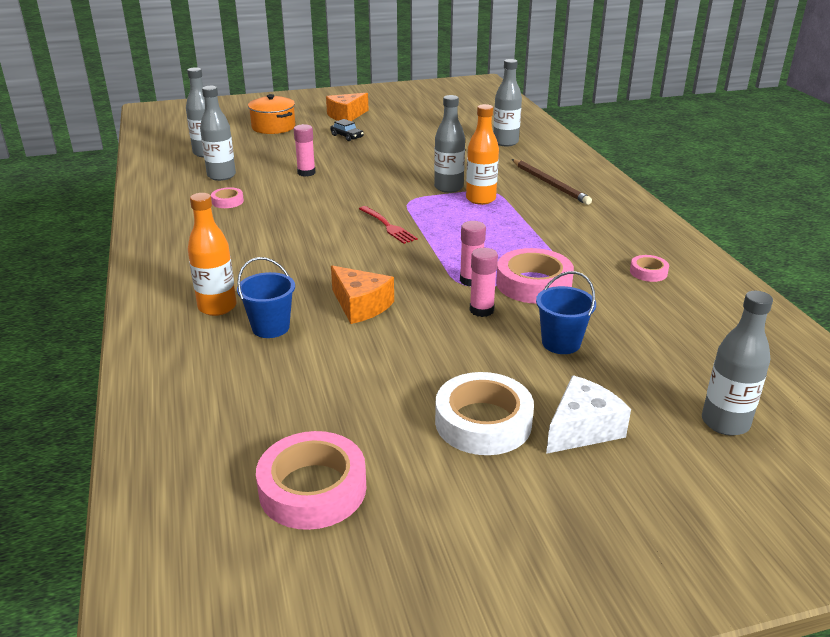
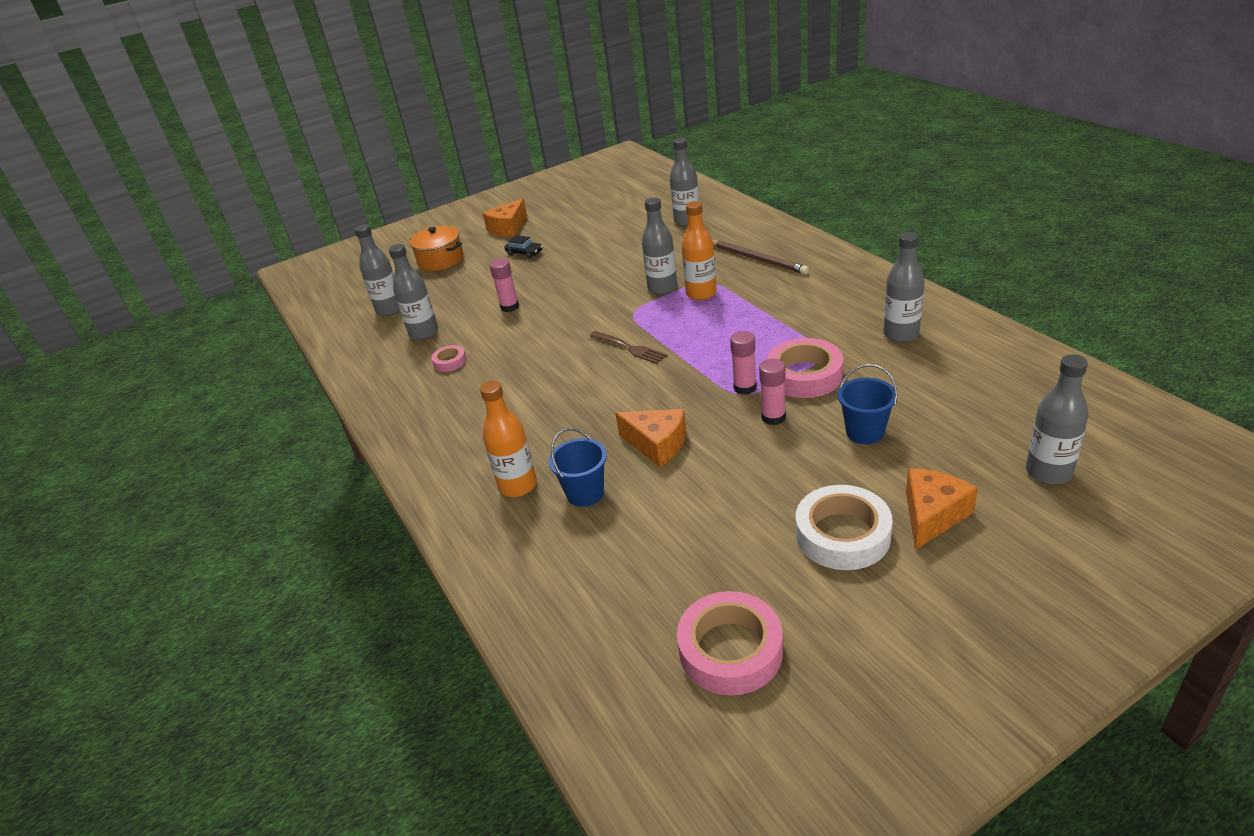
camera: 10 degrees left, 5 degrees up
(387, 226) = (629, 348): red fork -> brown fork
(582, 429) = (932, 515): white cheese -> orange cheese
(648, 272) = (901, 334): pink tape -> grey bottle

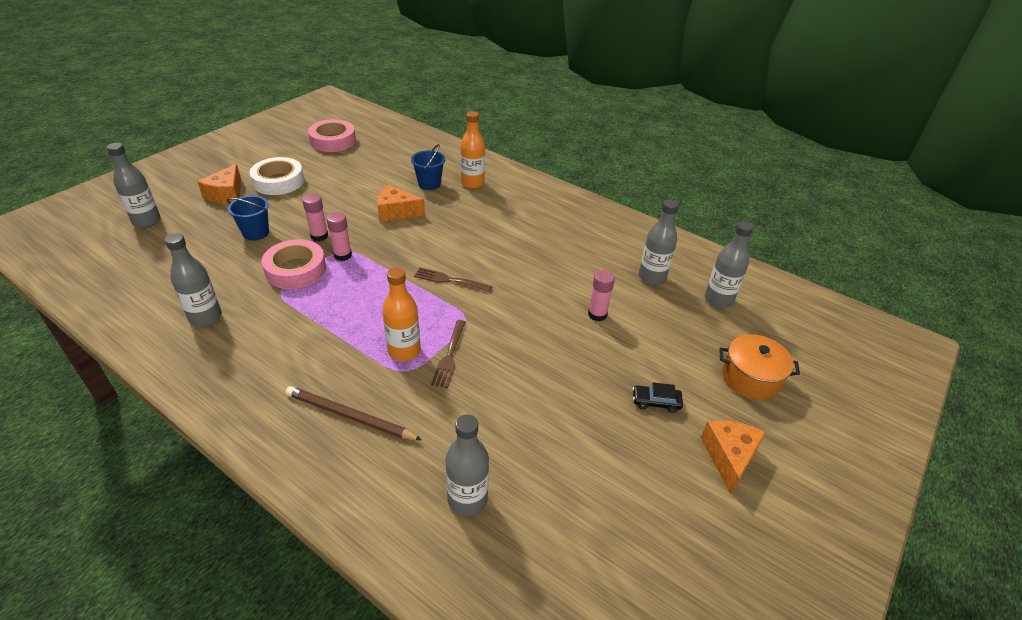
camera: 150 degrees right, 5 degrees up
(450, 362) = (597, 253): pink tape -> none
(662, 288) = (449, 355): grey bottle -> brown fork

